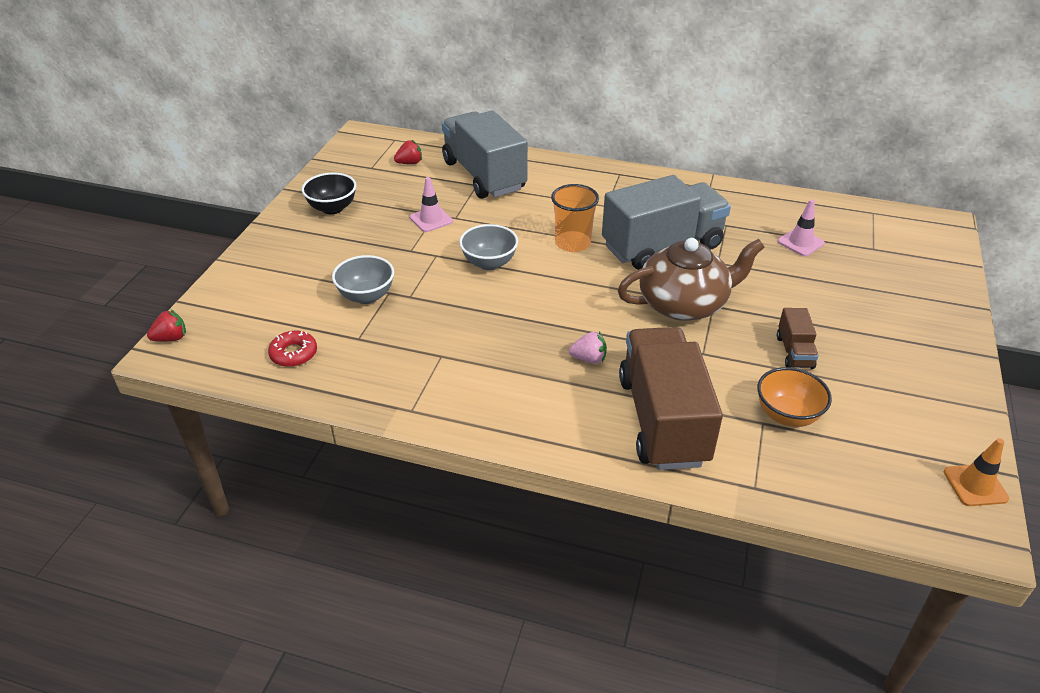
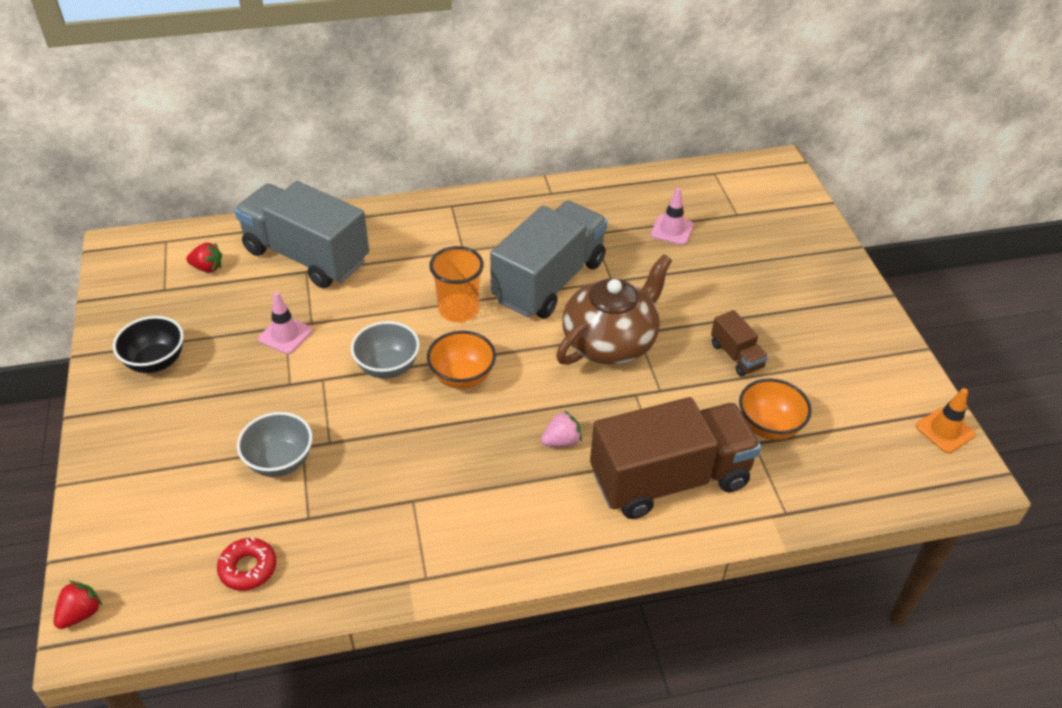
camera: 30 degrees left, 5 degrees up
(409, 163) = (207, 268): red strawberry -> red strawberry turned 60 degrees clockwise
(541, 288) = (462, 377): none -> orange bowl
(663, 420) = (669, 479): brown truck -> brown truck turned 105 degrees clockwise

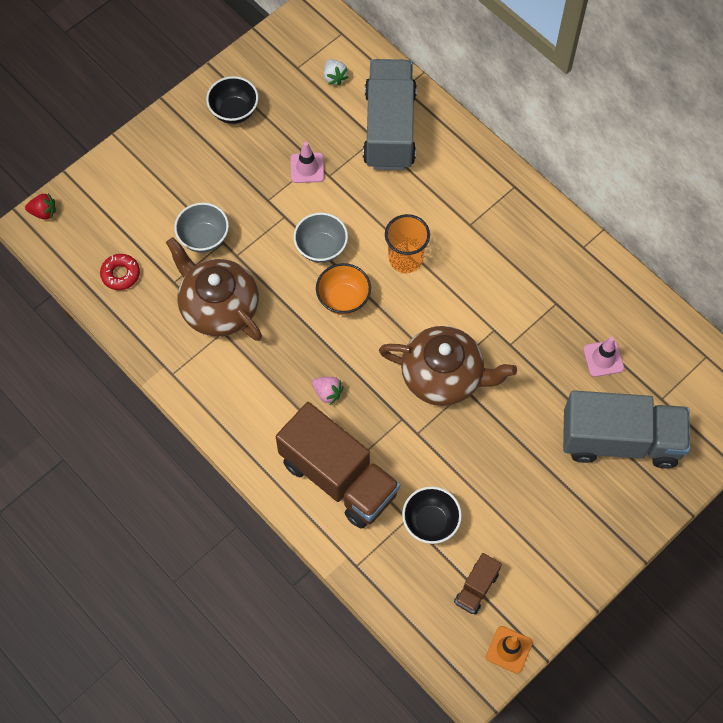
camera: 60 degrees right, 20 degrees up
(207, 268) = (334, 77): red strawberry -> white strawberry
(378, 489) = (218, 307): none -> brown teapot
(549, 281) = (478, 301): grey truck -> grey truck (620, 440)
(736, 356) = (488, 470): brown truck -> brown truck (476, 588)
(769, 426) = (430, 522): orange bowl -> black bowl

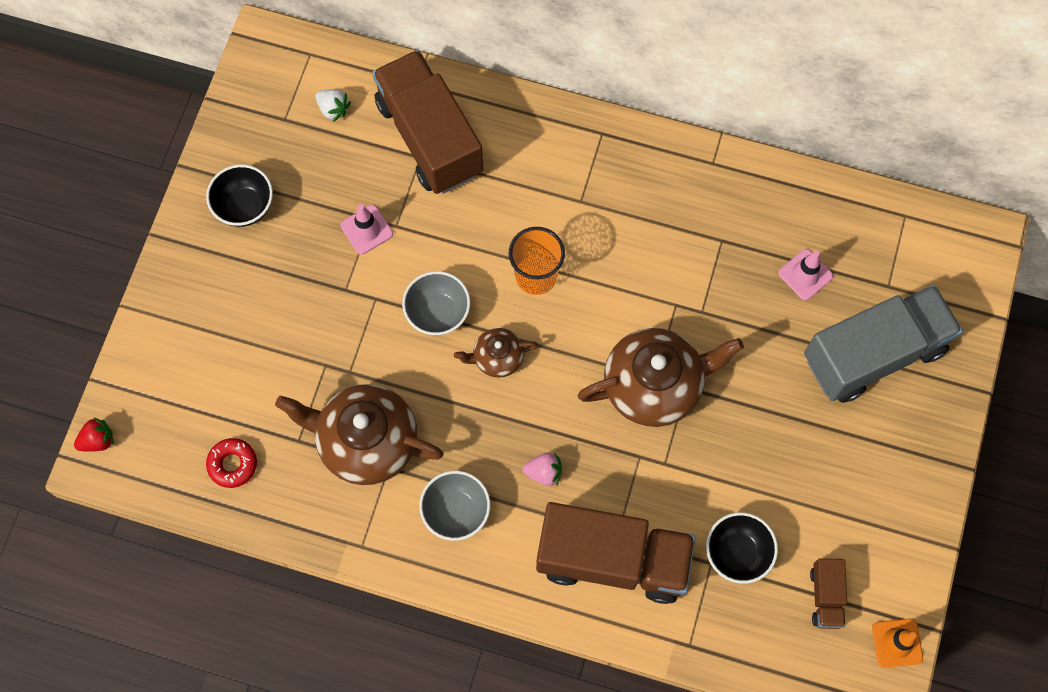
camera: 30 degrees left, 5 degrees up
(204, 238) = (301, 371): grey bowl -> grey bowl (456, 512)
(343, 299) = (497, 357): orange bowl -> brown teapot
(389, 128) = (429, 137): grey truck -> brown truck

